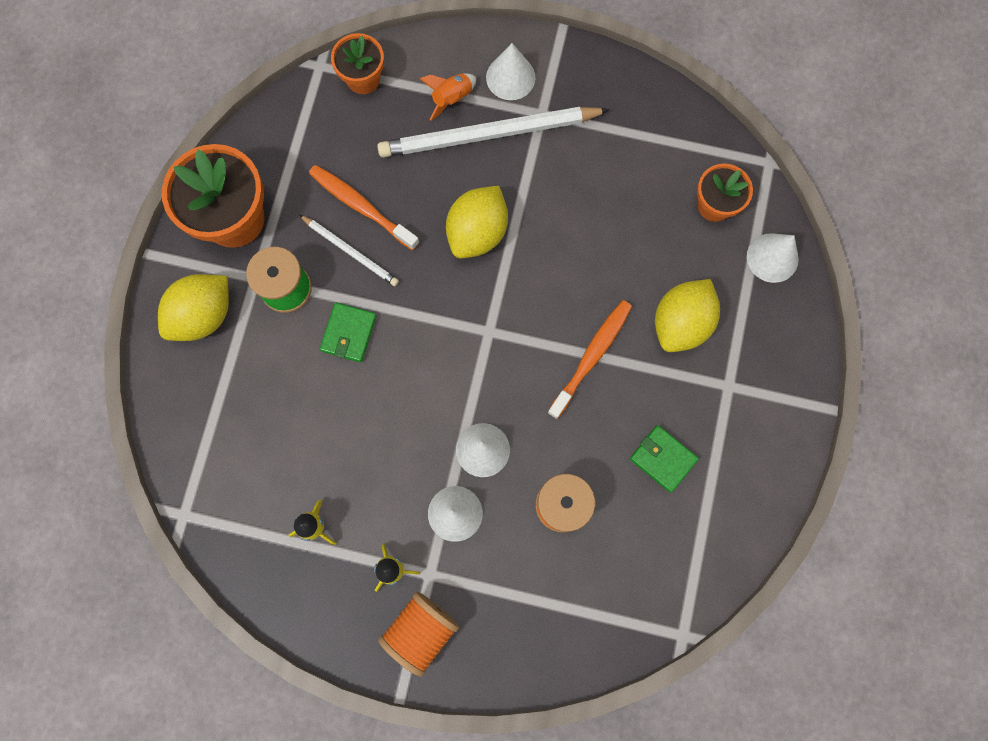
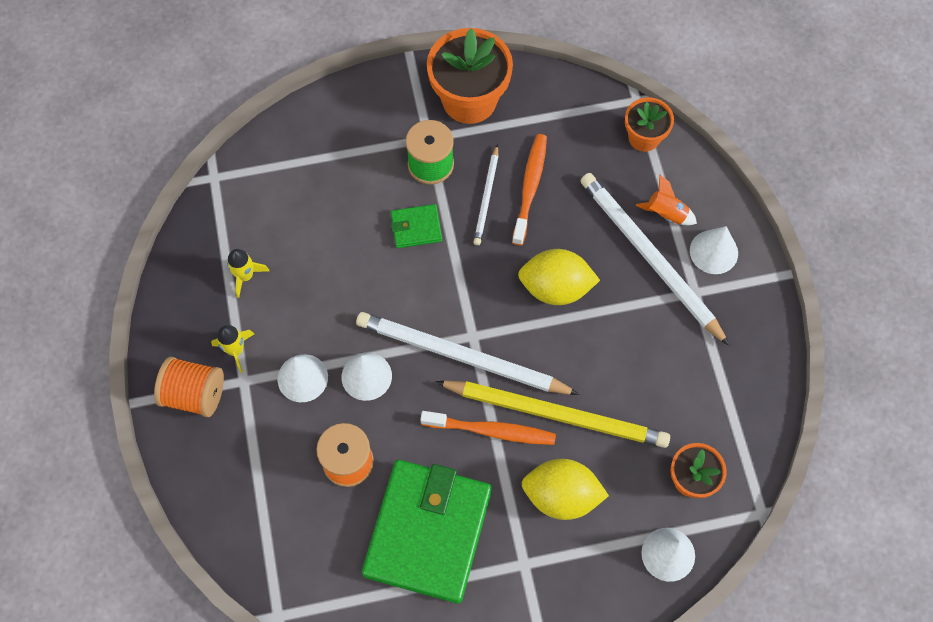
camera: 65 degrees right, 10 degrees down
(204, 315) = (379, 116): yellow lemon -> none
(506, 350) = (462, 357): none -> white pencil
(601, 292) = (555, 414): none -> yellow pencil
(663, 459) = (428, 532): green wallet -> green wallet, size x2.32

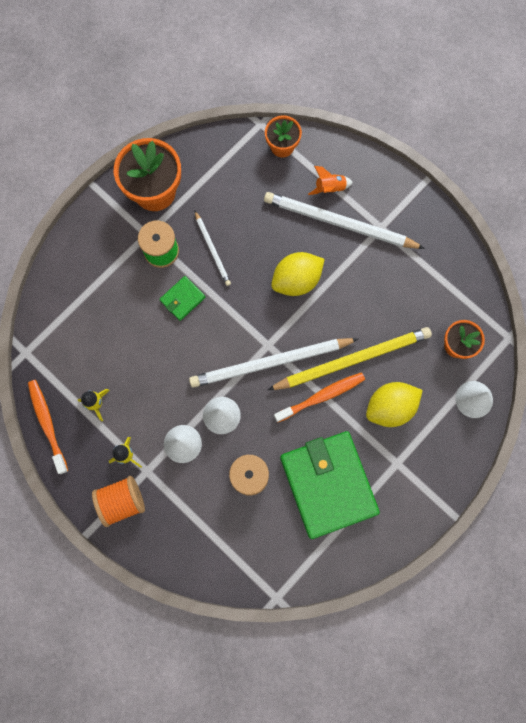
camera: 35 degrees left, 10 degrees up
(530, 187) = (235, 225): orange toothbrush -> orange toothbrush (47, 424)
(713, 252) = (374, 194): white cone -> none

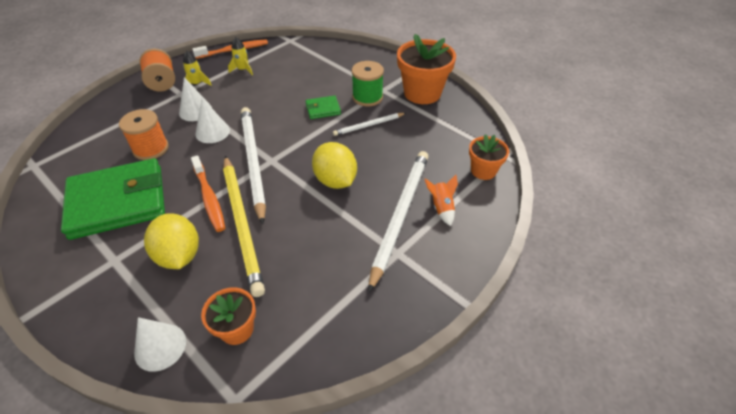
camera: 90 degrees right, 30 degrees down
(182, 299) = (323, 109): green wallet -> green wallet turned 60 degrees counterclockwise

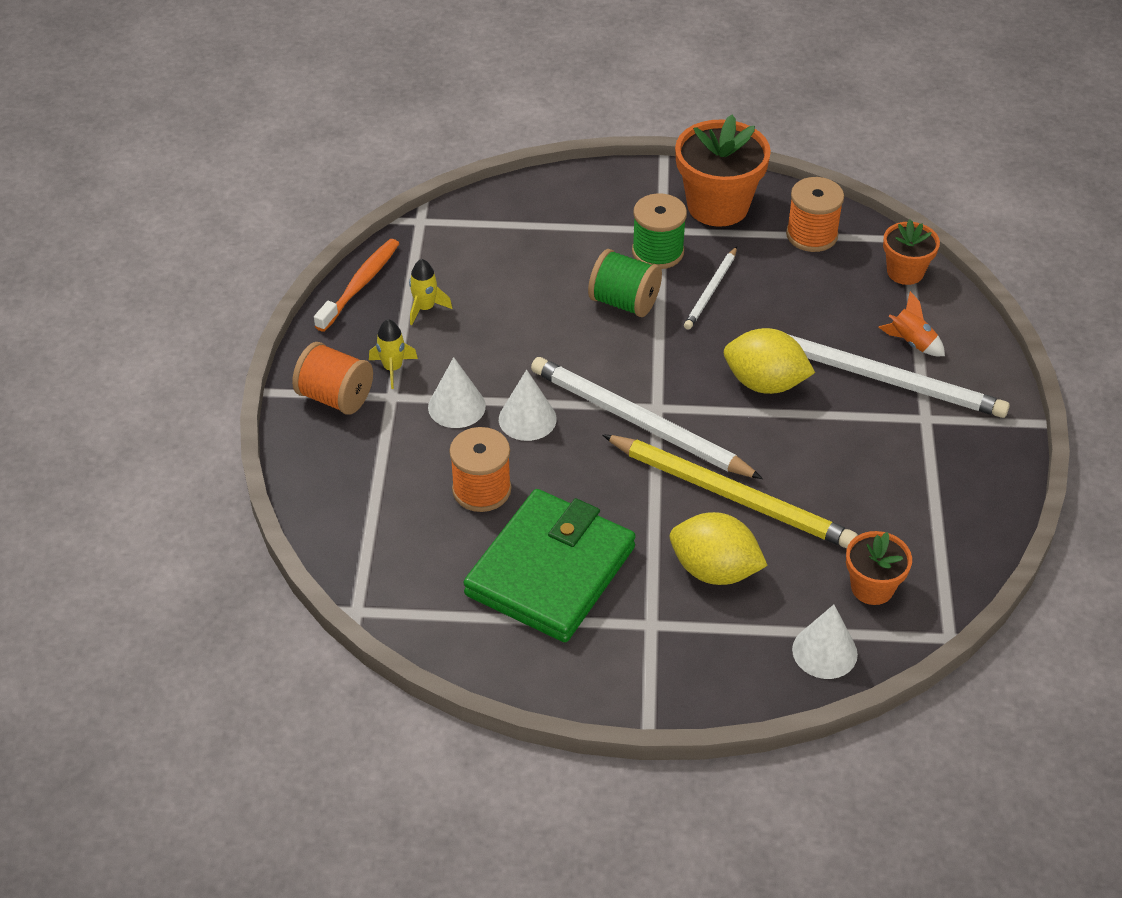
camera: 40 degrees left, 0 degrees up
(209, 198) = (652, 495): orange toothbrush -> none
(323, 109) = (624, 302): green wallet -> green spool
(400, 215) = (881, 378): white pencil -> white pencil turned 135 degrees clockwise
(453, 128) = (811, 235): none -> orange spool

